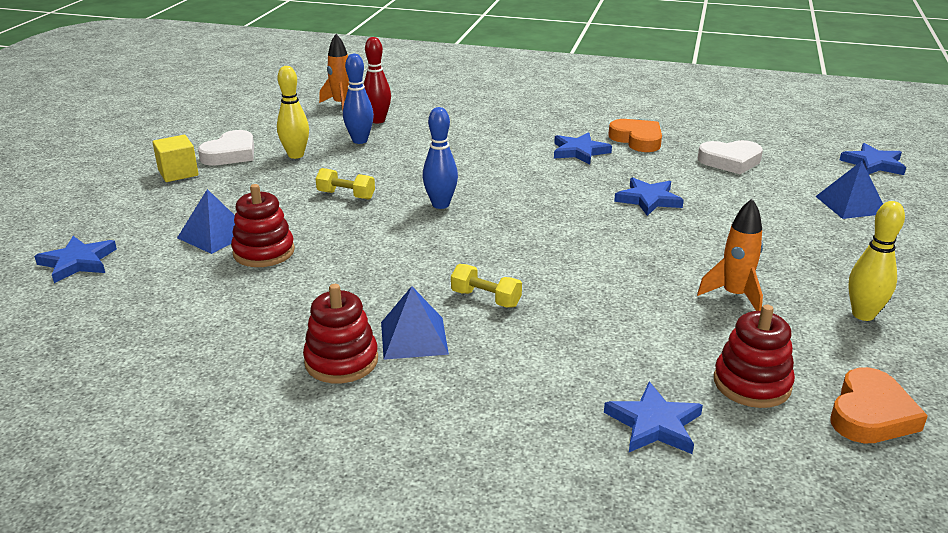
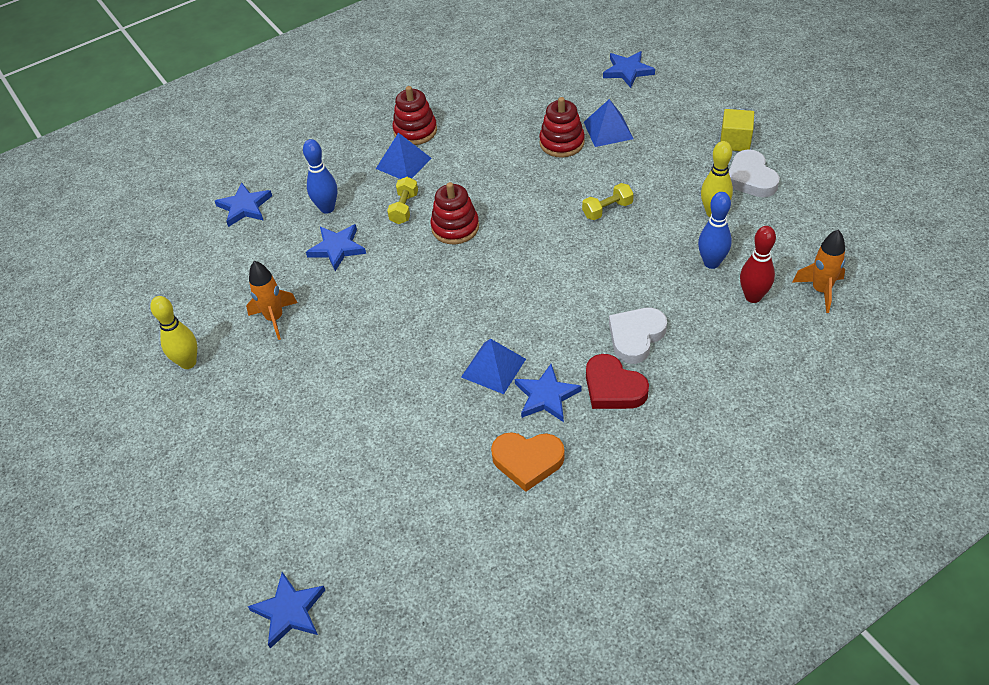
camera: 135 degrees right, 20 degrees up
(440, 205) = (540, 251): blue bowling pin -> blue bowling pin (327, 208)
(486, 299) = (404, 208): yellow dumbbell -> yellow dumbbell turned 60 degrees counterclockwise
(533, 135) = (613, 388): none -> red heart
(648, 199) = (420, 374): blue star -> blue star (337, 248)
(730, 161) = (416, 494): white heart -> white heart (636, 337)
(752, 384) = (217, 262): red stacking toy -> red stacking toy (455, 227)
(850, 204) = (267, 503): blue pyramid -> blue pyramid (493, 368)
(870, 414) = (148, 287): orange heart -> none

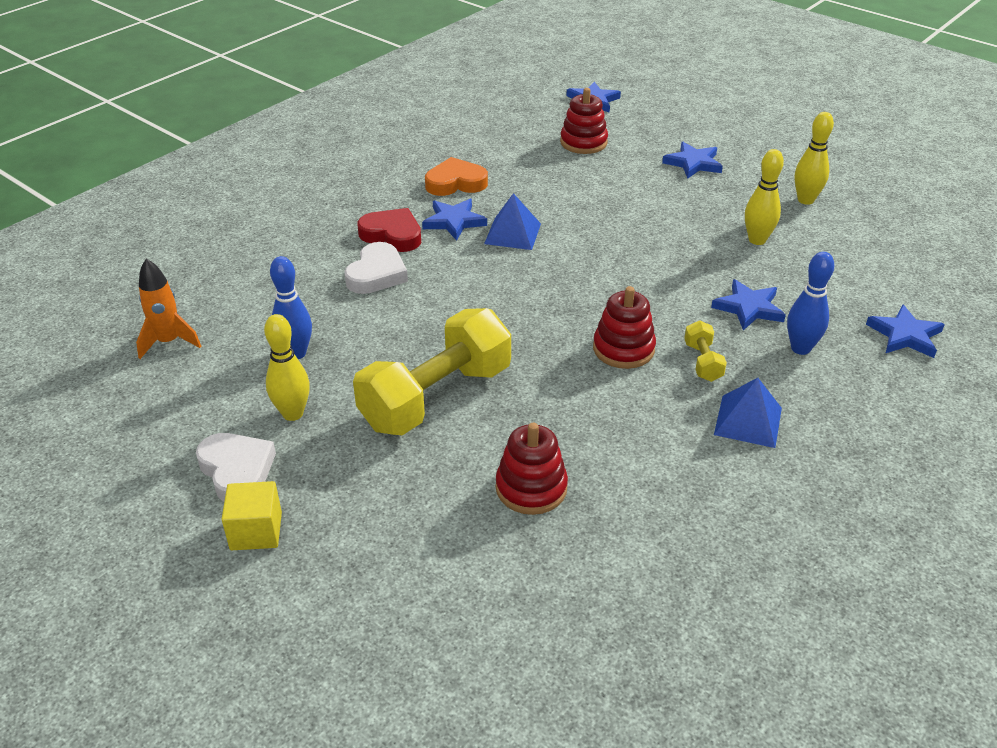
camera: 160 degrees right, 10 degrees down
(275, 318) = (757, 240): orange rocket -> yellow bowling pin
(415, 131) = (768, 475): red stacking toy -> red stacking toy (583, 142)
(607, 209) = (436, 397): yellow dumbbell -> yellow dumbbell, size x2.35
(608, 130) = (464, 522): blue pyramid -> none
(627, 71) = (458, 662): blue star -> blue star (693, 163)
(753, 297) = (249, 325): red bowling pin -> none

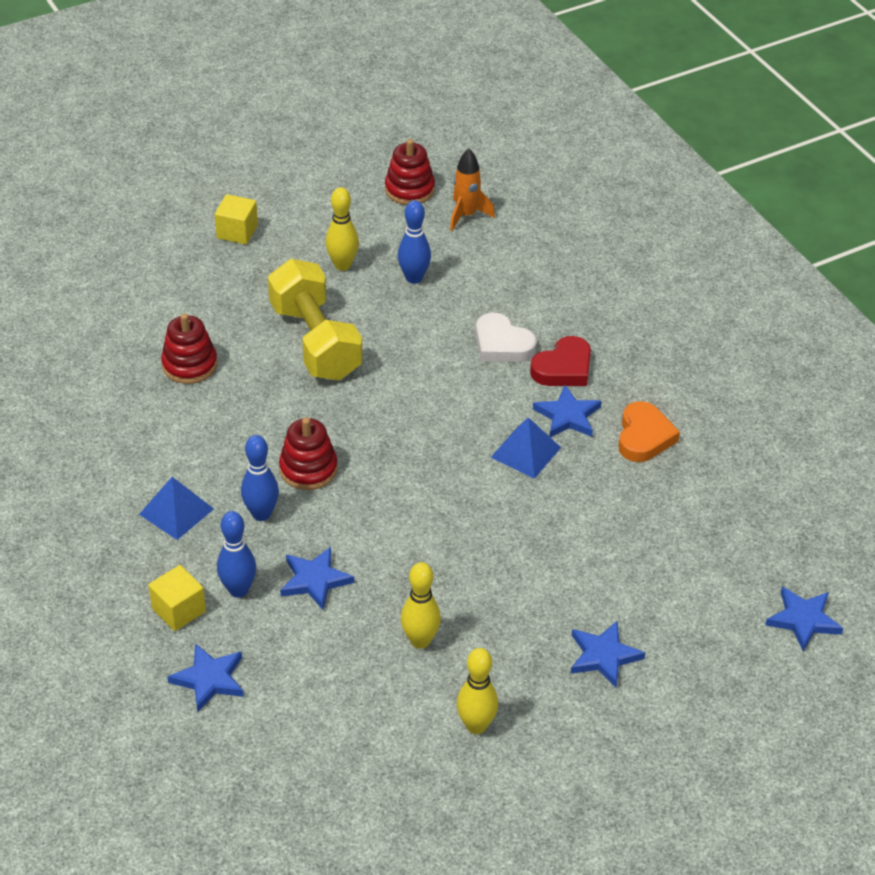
camera: 110 degrees right, 5 degrees up
(237, 470) = (299, 231): white heart -> none
(583, 142) = (694, 572): red stacking toy -> red stacking toy (409, 189)
(703, 362) = (261, 514): yellow dumbbell -> blue bowling pin
(857, 377) = (179, 610): none -> yellow cube

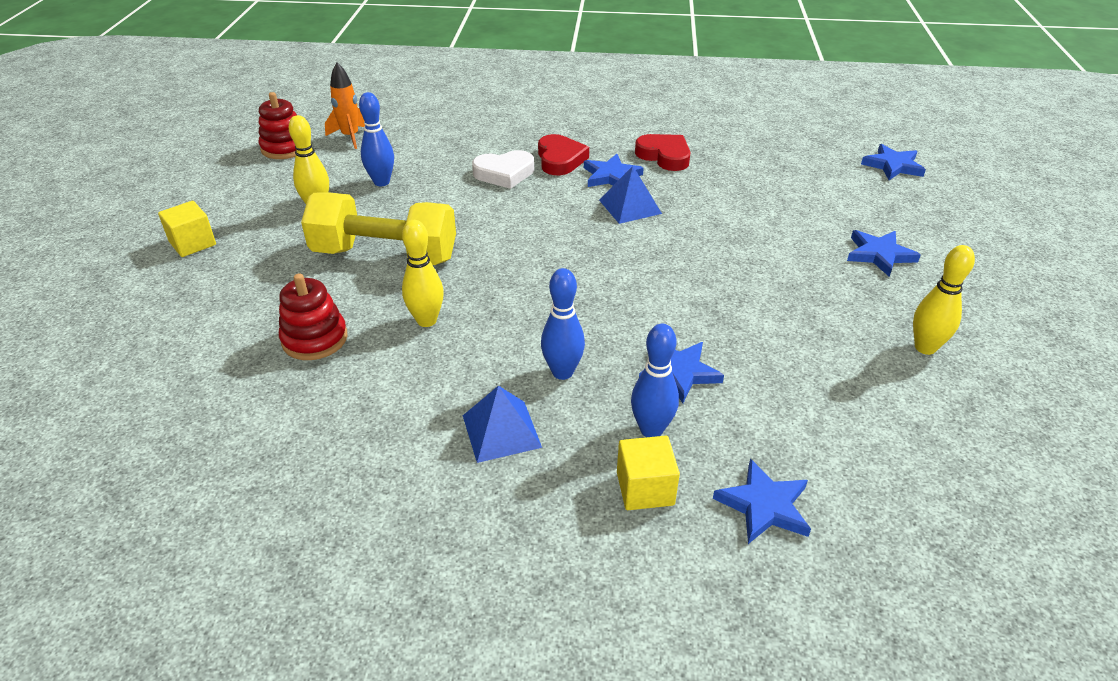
camera: 55 degrees left, 5 degrees down
(308, 469) = (534, 320): red stacking toy -> none
(420, 641) = (802, 339): yellow bowling pin -> yellow bowling pin (426, 320)
(644, 437) = (664, 156): orange heart -> red heart

